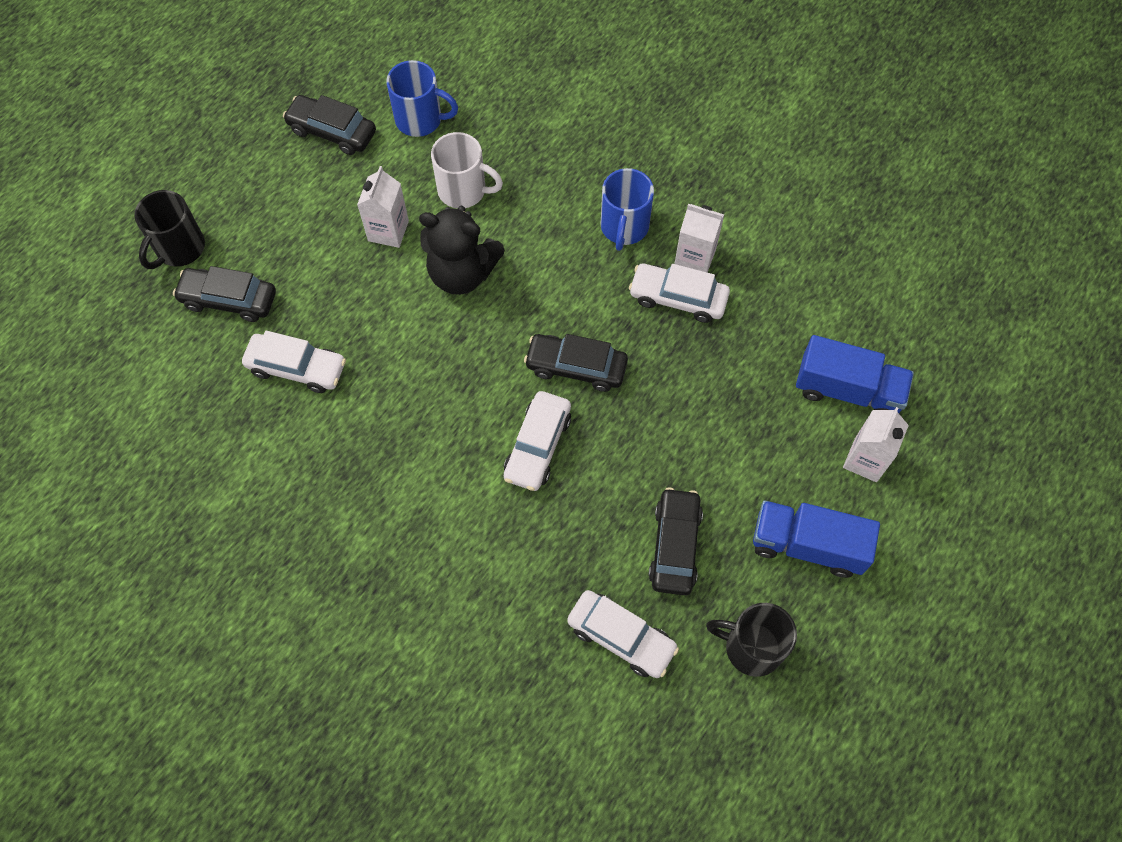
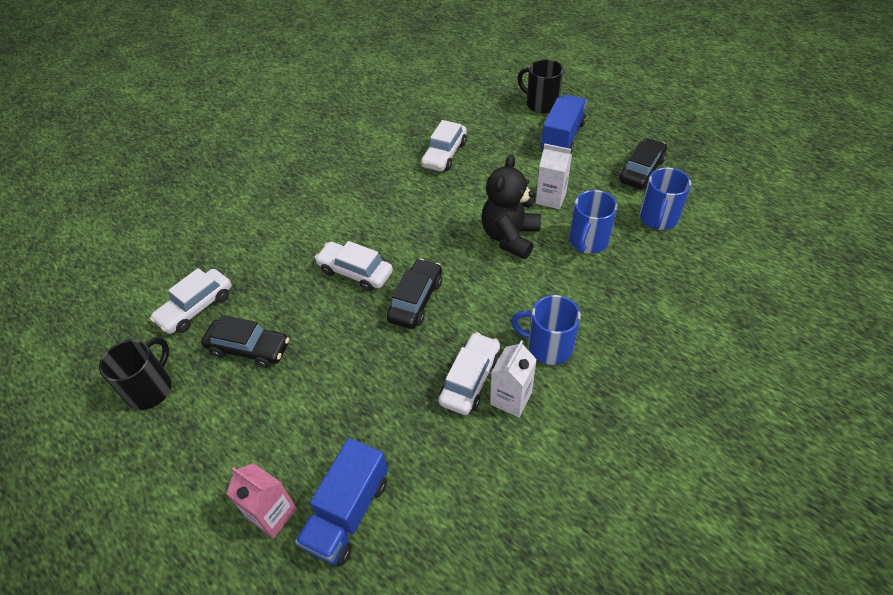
camera: 100 degrees right, 15 degrees down
(229, 299) = (500, 125): black car -> none
(463, 190) = (588, 241): white mug -> blue mug
(807, 545) = (212, 445): blue truck -> blue truck (562, 137)
(865, 460) = (272, 514): white carton -> pink carton

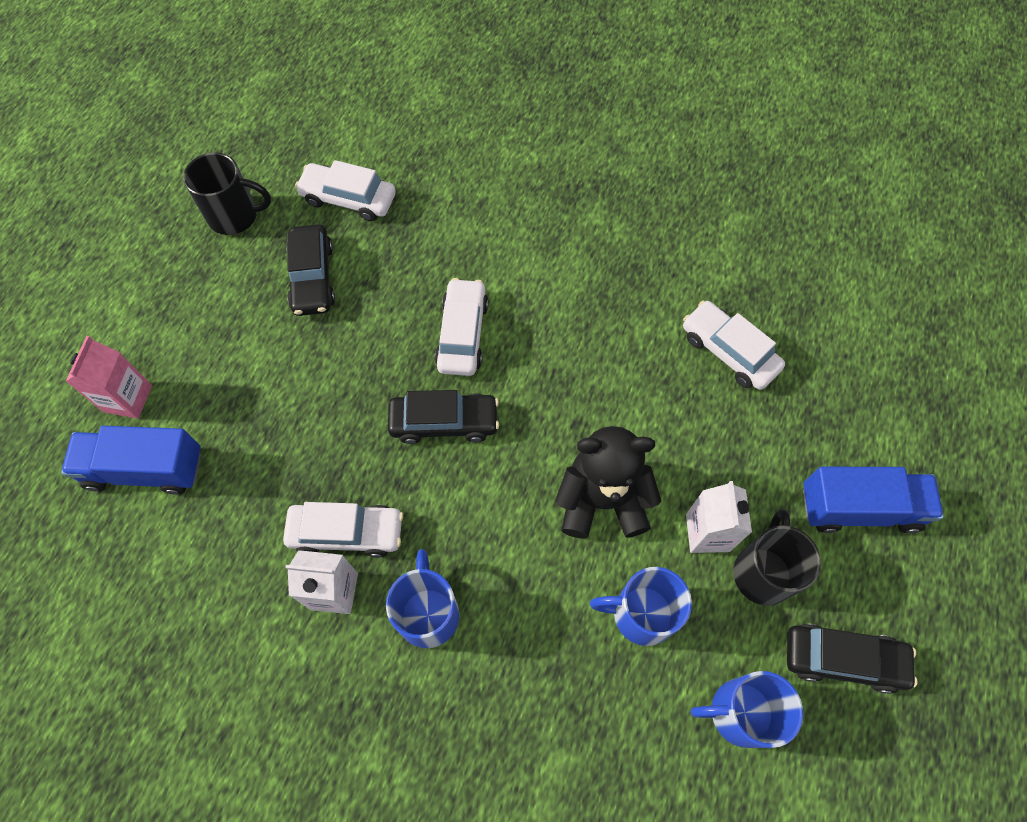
camera: 65 degrees right, 15 degrees up
(444, 154) = (729, 351): white car -> white car turned 45 degrees clockwise
(541, 104) = (925, 449): black mug -> black mug (763, 572)

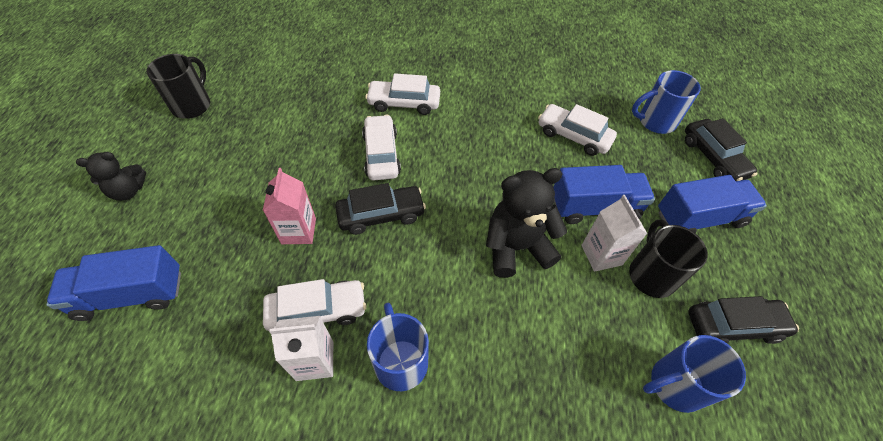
camera: 15 degrees left, 10 degrees down
(128, 398) = (112, 243): pink carton -> pink carton (298, 231)
(150, 331) = (128, 191): none -> black teddy bear
(235, 216) = (192, 105): black mug -> black mug turned 60 degrees counterclockwise
(312, 278) = (259, 135): black car -> black car (713, 157)
(348, 199) = (279, 84): white car -> white car (404, 103)
(641, 614) = (572, 324): blue mug -> blue mug (655, 121)
(722, 465) = (595, 207): none -> blue truck

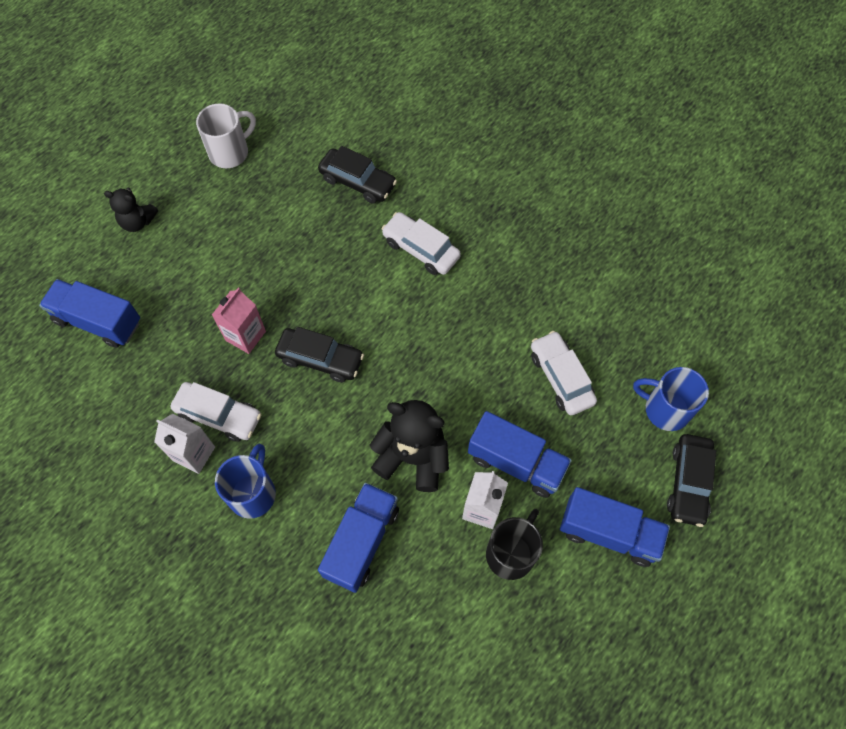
camera: 35 degrees right, 10 degrees up
(192, 105) = (230, 152): black mug -> white mug
(381, 154) = (361, 297): white car -> none
(531, 342) = (361, 542): none -> blue truck
(675, 385) = (447, 646): blue mug -> none
(733, 326) = (542, 639): black car -> black car (357, 182)

